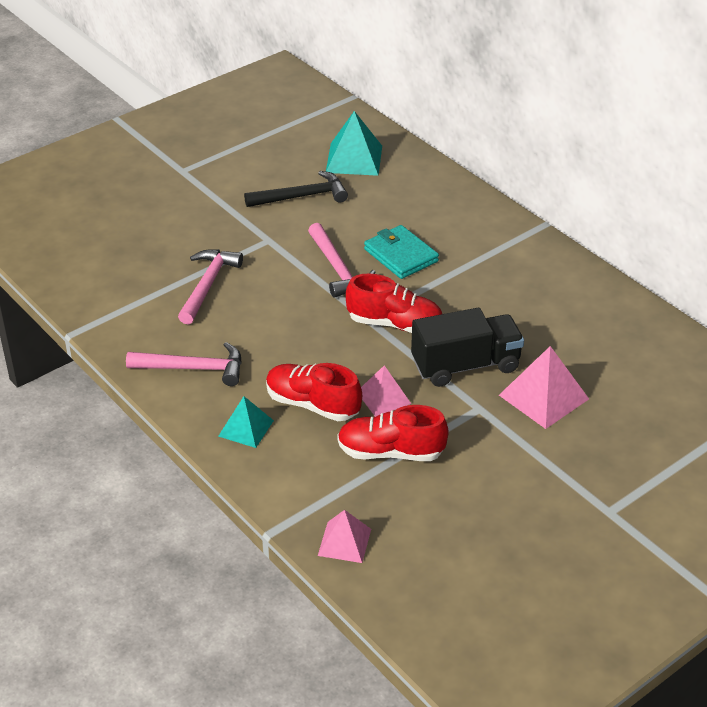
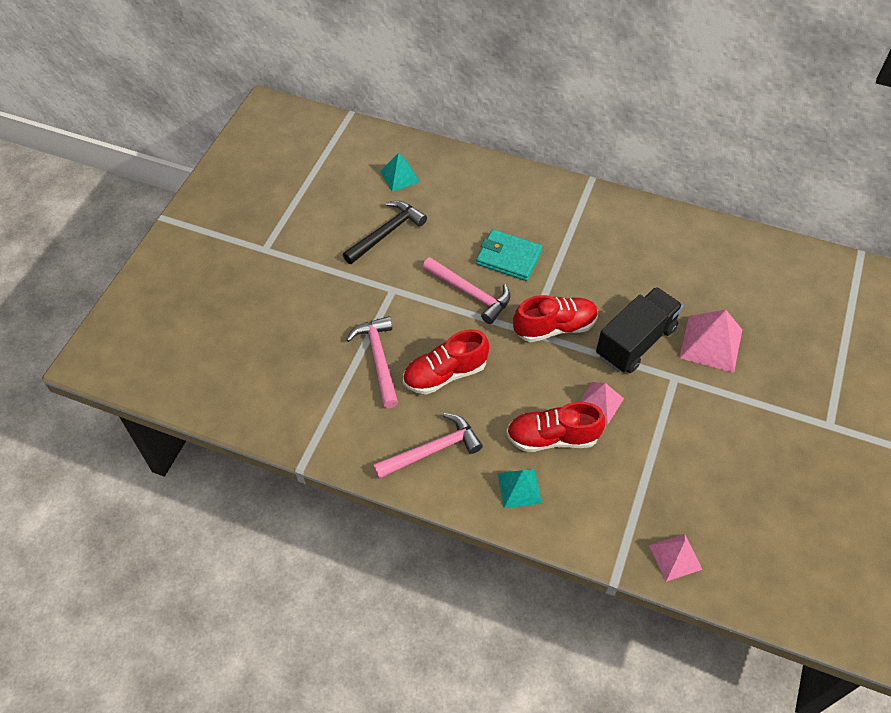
camera: 30 degrees left, 15 degrees up
(354, 159) = (400, 176): turquoise pyramid -> turquoise pyramid, size x0.64
(390, 452) = (644, 453): red shoe -> red shoe (445, 374)

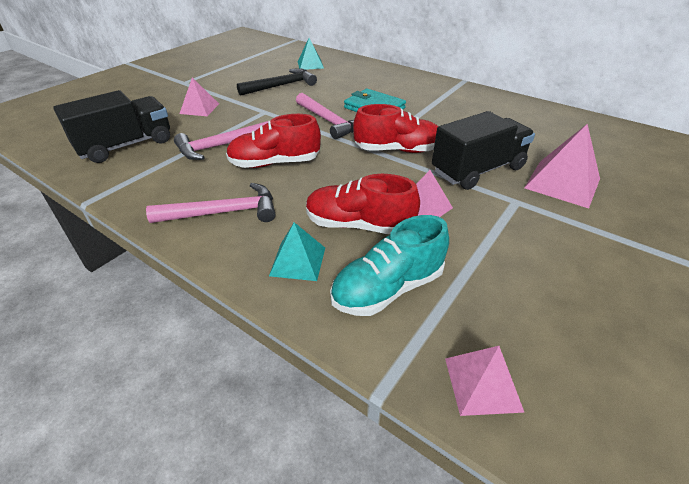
camera: 15 degrees right, 15 degrees down
(280, 381) = (126, 145): none -> black truck
(317, 299) = (199, 108): none -> pink pyramid
(379, 359) = (221, 146): pink hammer -> pink hammer turned 120 degrees counterclockwise
(595, 497) = (387, 288): none -> turquoise shoe

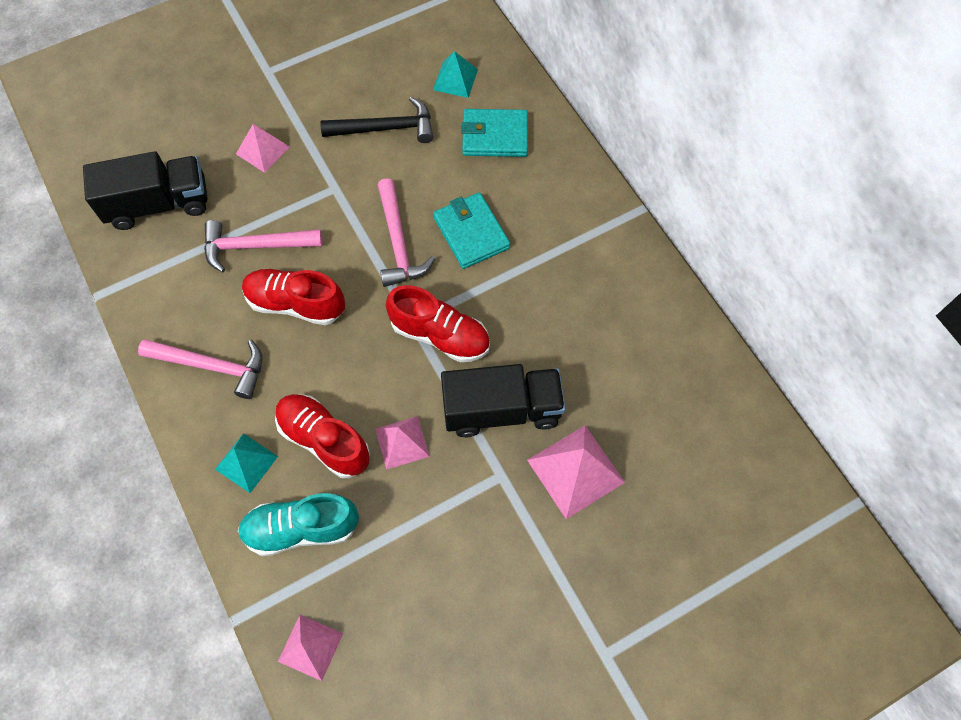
camera: 25 degrees right, 25 degrees up
(353, 76) = (495, 136): none -> turquoise wallet

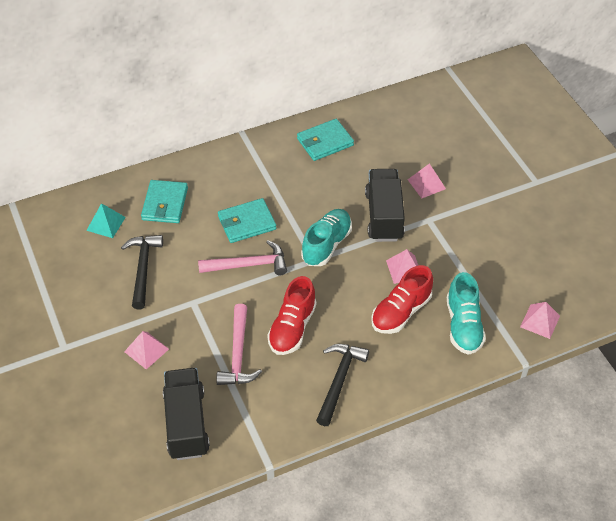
camera: 85 degrees left, 15 degrees down
(212, 366) = (339, 380): pink hammer -> black hammer
(246, 463) = (416, 357): turquoise pyramid -> none
(440, 335) = (326, 245): red shoe -> turquoise shoe
(575, 471) = (426, 184): pink pyramid -> pink pyramid, size x0.64
(642, 319) = (325, 142): none -> turquoise wallet

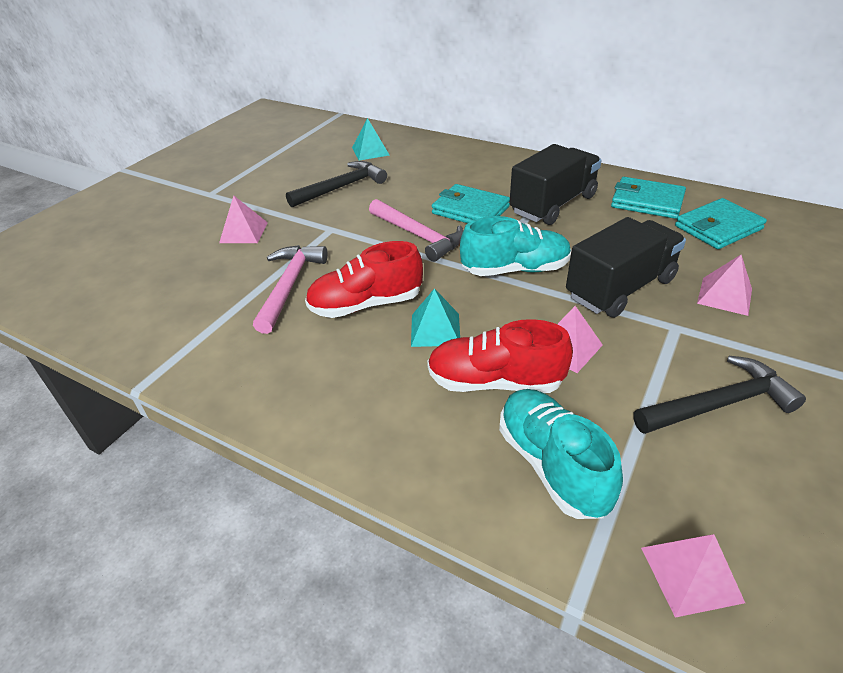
camera: 55 degrees right, 10 degrees down
(165, 204) = (430, 164): turquoise wallet -> turquoise wallet (718, 227)
(186, 423) = (163, 298): black truck -> black truck (553, 204)
(238, 354) = (290, 286): pink hammer -> pink hammer turned 135 degrees clockwise
(339, 380) = (321, 383): black hammer -> black hammer (719, 404)
(342, 311) = (435, 329): none -> turquoise pyramid
(463, 325) = (552, 464): turquoise shoe -> turquoise shoe turned 105 degrees clockwise

